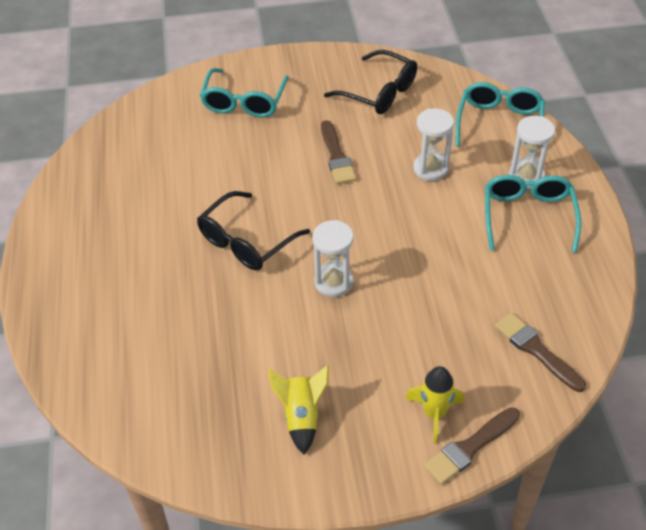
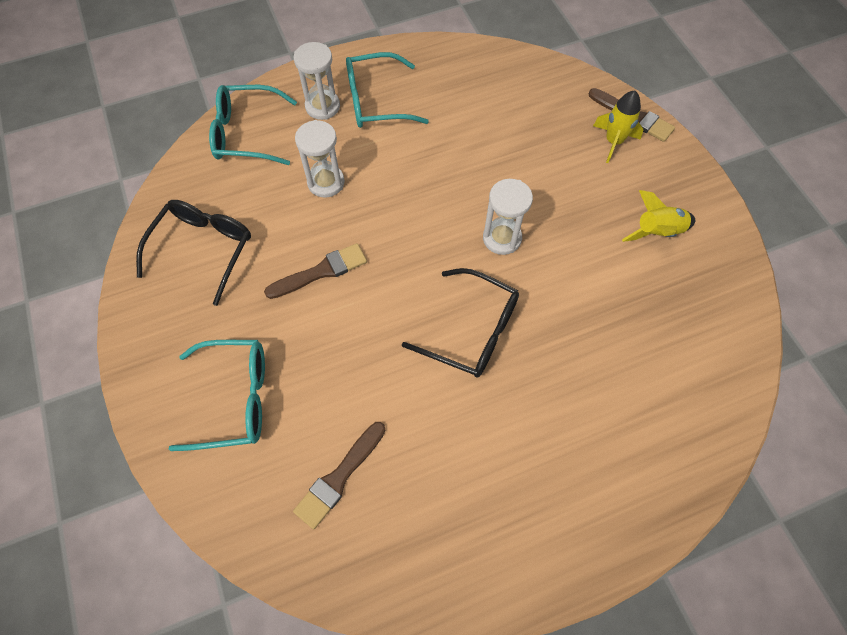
camera: 105 degrees left, 15 degrees up
(536, 350) = (526, 85): brown brush -> brown brush (339, 477)

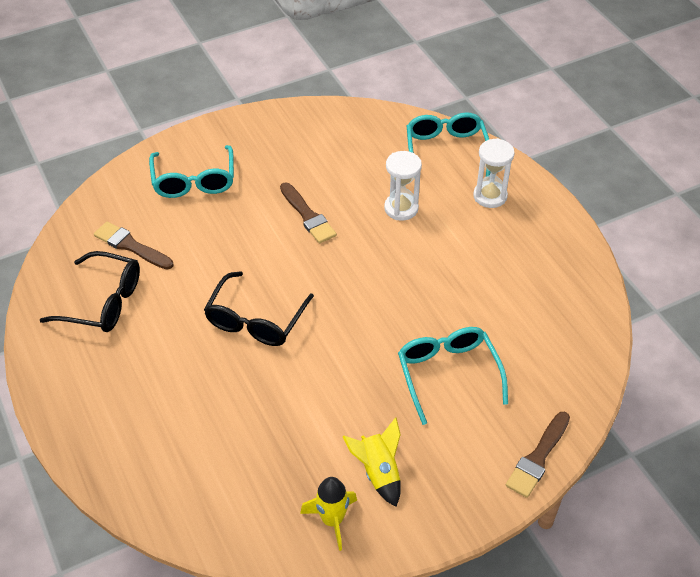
camera: 85 degrees right, 15 degrees down
(203, 249) = (323, 144): black glasses -> black glasses (103, 302)
(375, 101) = (506, 233): turquoise glasses -> turquoise glasses (448, 374)
(502, 238) = (355, 339): white hourglass -> none
(613, 142) = (495, 436): yellow rocket -> yellow rocket (332, 520)

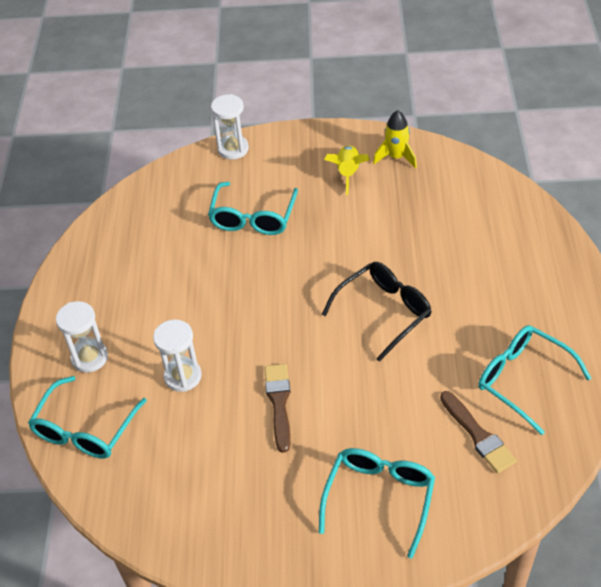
camera: 150 degrees left, 0 degrees up
(103, 302) = (522, 380): black glasses -> turquoise glasses
(538, 457) = (233, 149): brown brush -> white hourglass

